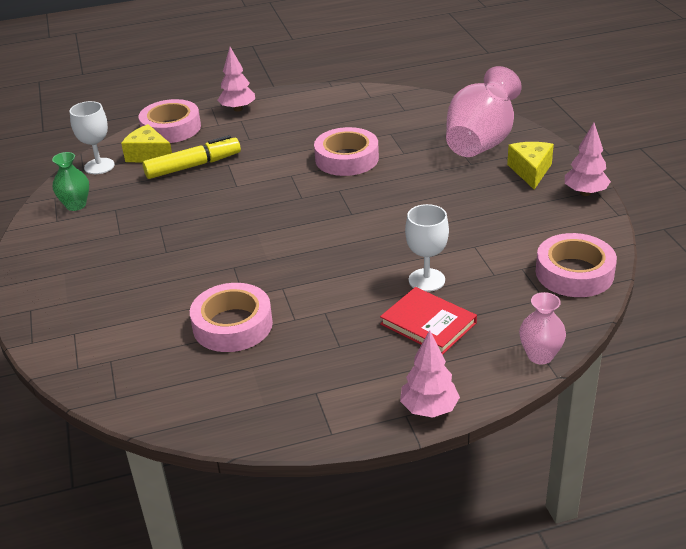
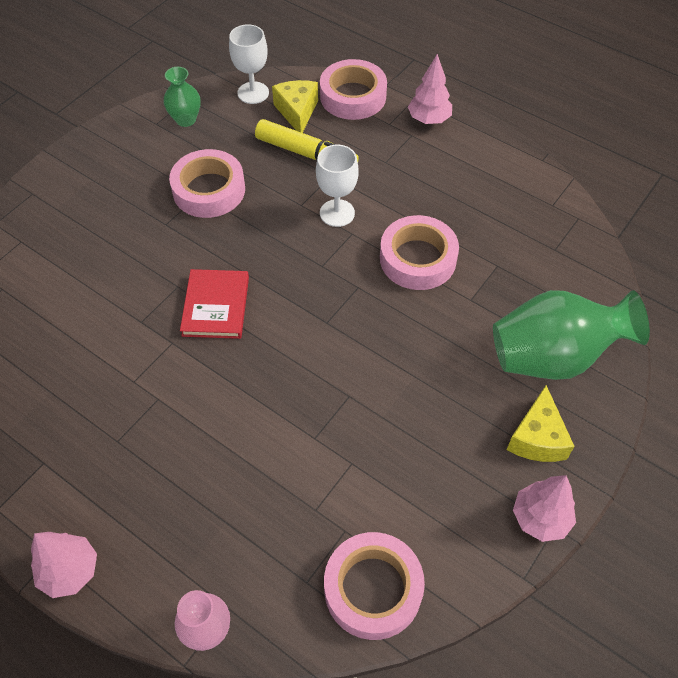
camera: 50 degrees right, 20 degrees up
(232, 325) = (96, 340): pink tape -> pink tape (209, 190)
(426, 280) = (263, 453): white goblet -> white goblet (337, 213)
(428, 324) = (195, 496): red book -> red book (216, 306)
(480, 143) = (553, 357): pink vase -> green vase
(530, 171) = (537, 438): yellow cheese -> yellow cheese turned 135 degrees clockwise

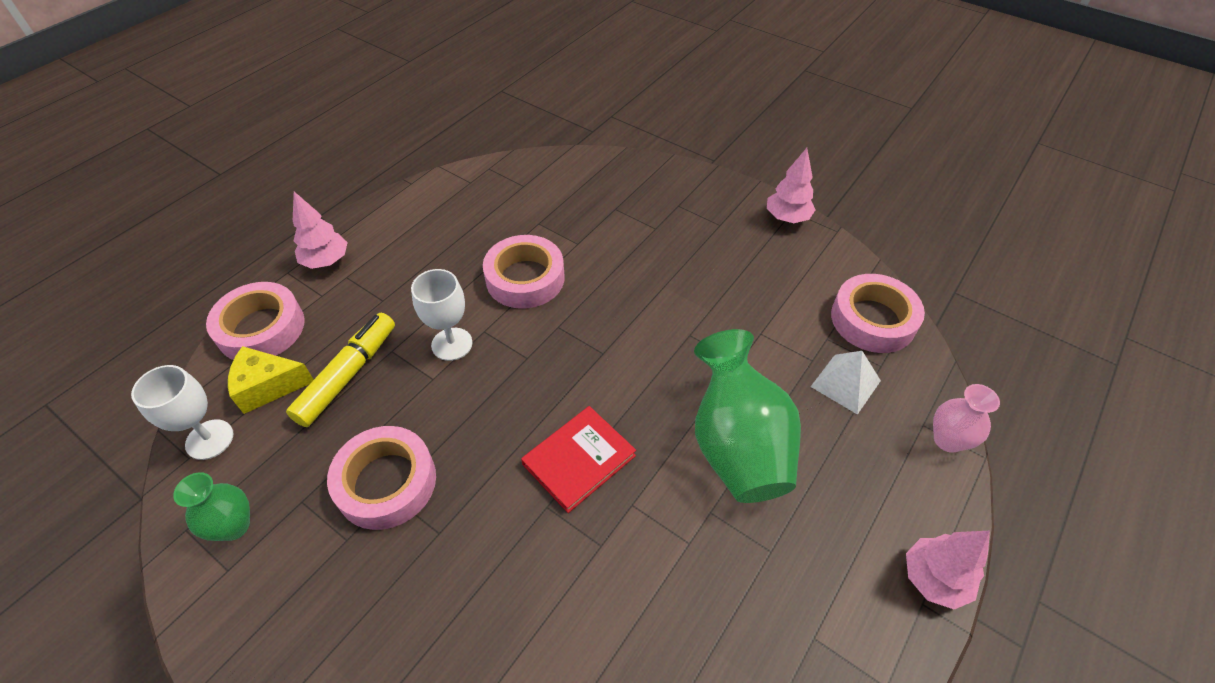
camera: 90 degrees left, 5 degrees down
(216, 306) = (579, 460): red book -> red book turned 45 degrees counterclockwise
(284, 538) = (845, 383): none -> white pyramid
(537, 438) = (717, 213): yellow cheese -> none
(553, 357) = (639, 197): green vase -> green vase (737, 445)

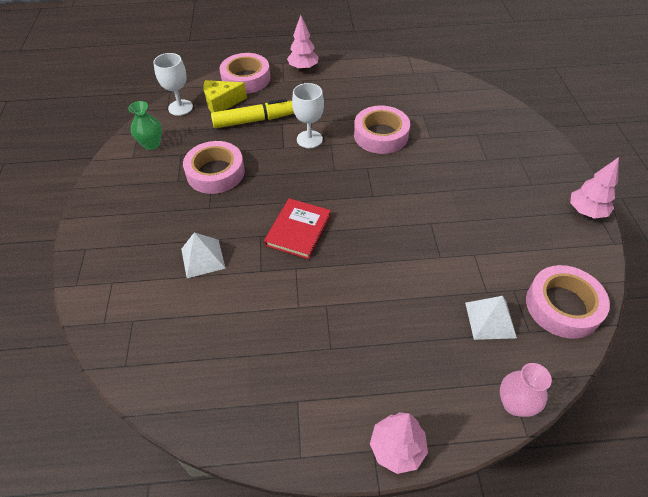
camera: 50 degrees right, 0 degrees up
(268, 386) = (221, 103): yellow cheese -> yellow cheese turned 60 degrees counterclockwise
(517, 600) = (203, 258): none -> white pyramid
(579, 460) = (298, 230): red book -> red book turned 75 degrees counterclockwise
(737, 445) = (381, 291): green vase -> none

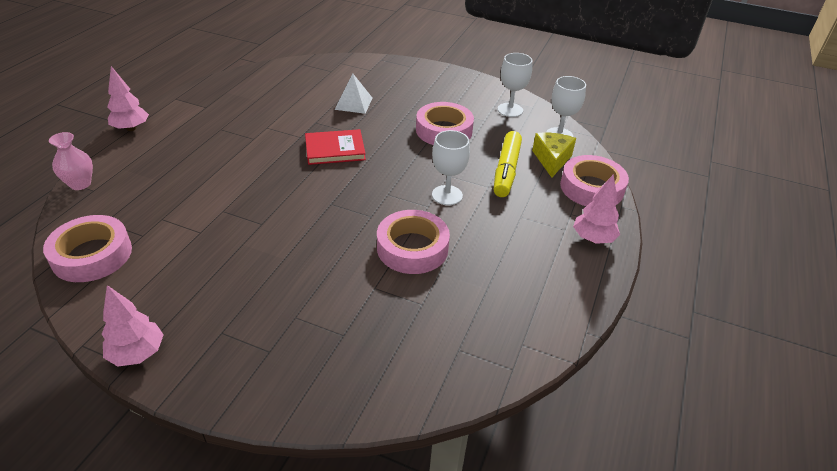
camera: 115 degrees right, 10 degrees down
(151, 144) = (510, 110): green vase -> white goblet
(298, 230) = (335, 149): red book -> red book turned 60 degrees counterclockwise
(490, 320) = (140, 207): white pyramid -> none

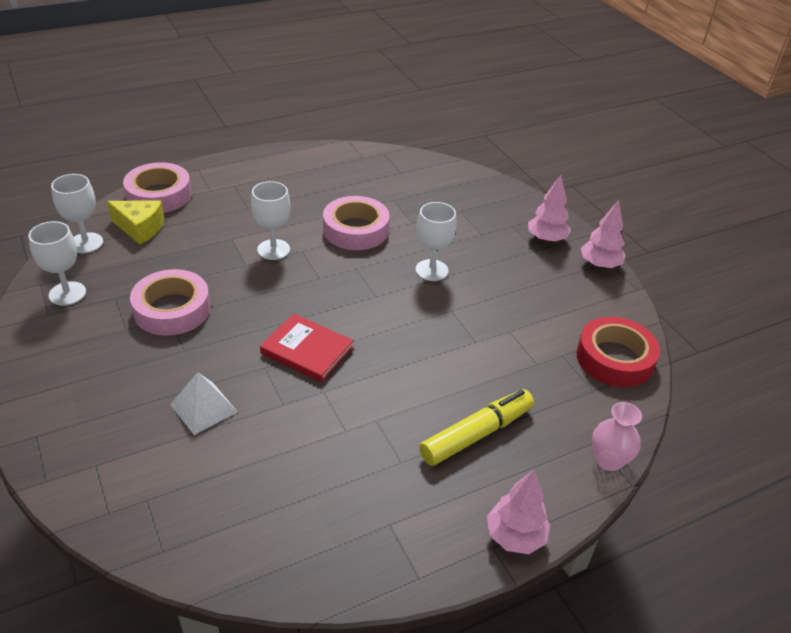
camera: 140 degrees left, 0 degrees up
(92, 255) = (614, 358): pink tape -> red tape
(308, 248) = (431, 270): none -> white goblet
(506, 171) = (193, 241): yellow marker -> yellow marker (476, 434)
(551, 160) = (140, 228): yellow cheese -> yellow cheese turned 120 degrees counterclockwise
(593, 239) = (228, 171): pink tree -> pink tree (546, 239)

